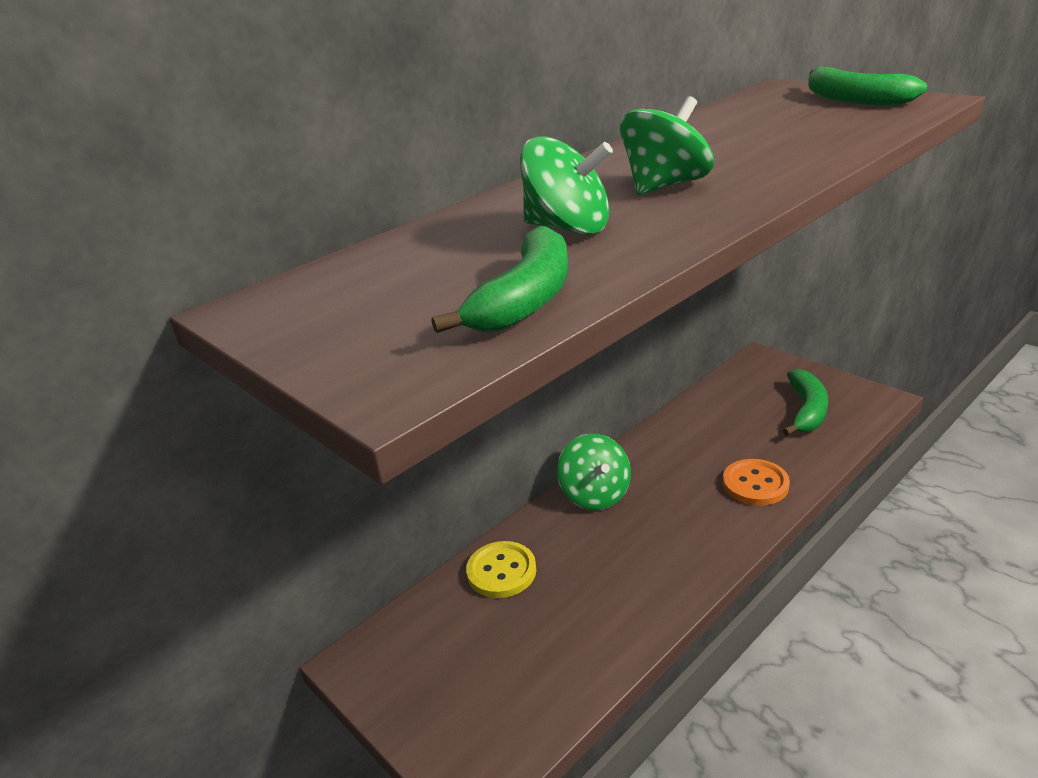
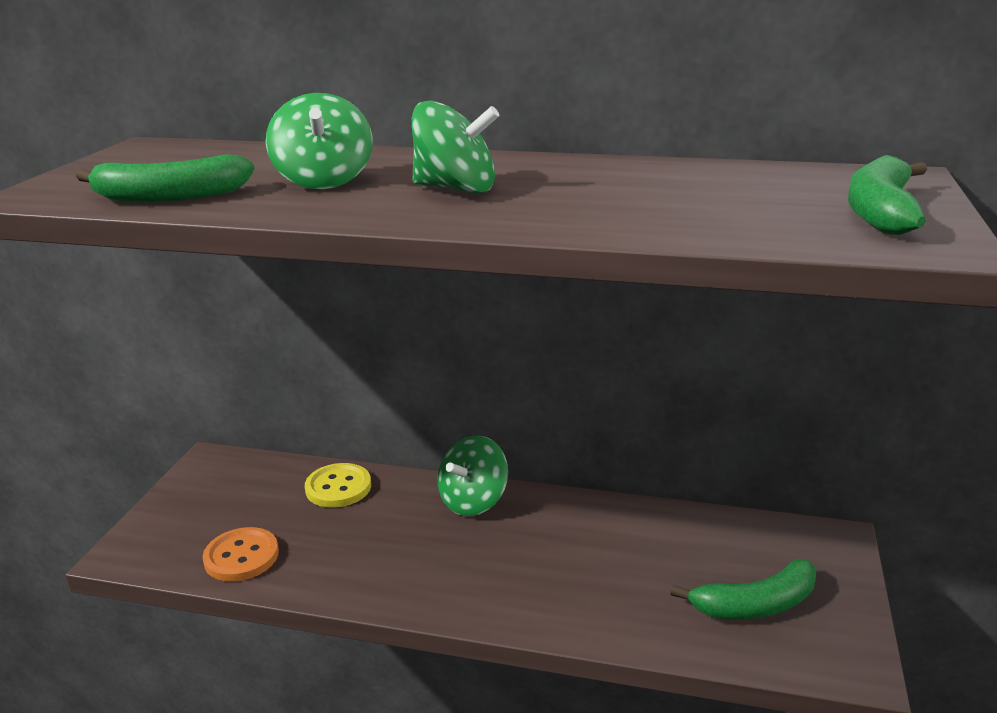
camera: 55 degrees right, 5 degrees down
(755, 484) = (571, 600): orange button -> orange button (241, 557)

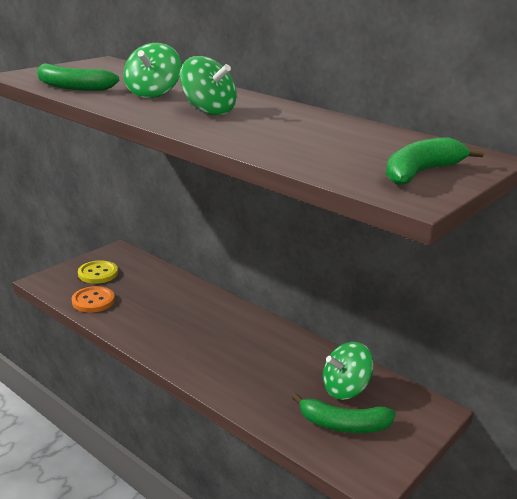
camera: 25 degrees right, 0 degrees up
(338, 487) = (168, 284): yellow button -> yellow button (98, 273)
(473, 501) = (233, 314): green spinning top -> green spinning top (345, 389)

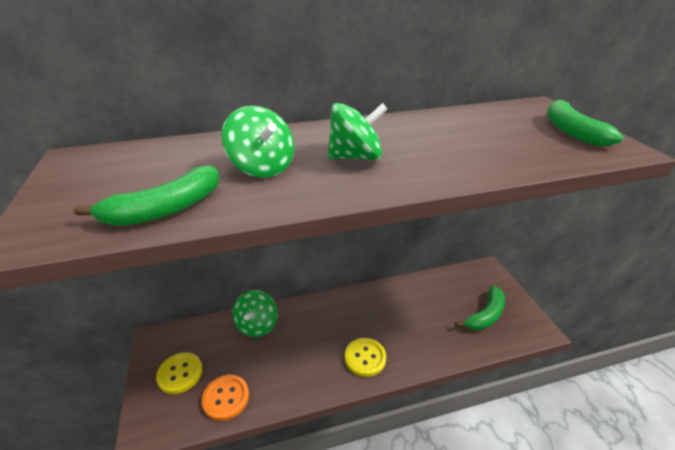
camera: 55 degrees left, 10 degrees up
(195, 355) = (365, 358): none -> yellow button
(345, 389) = (450, 295): green spinning top -> green spinning top (257, 325)

